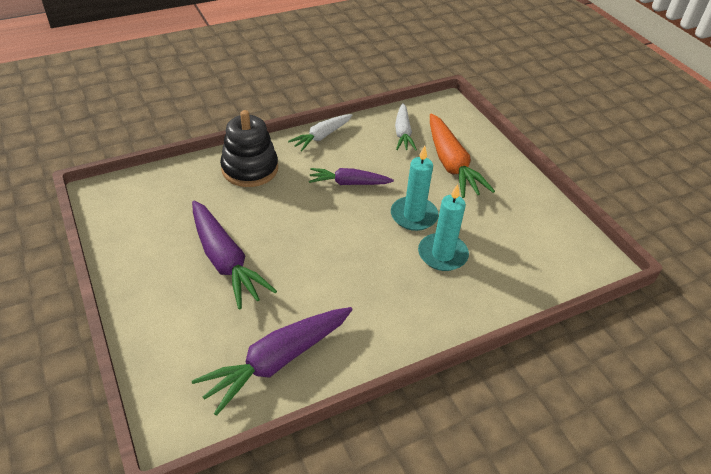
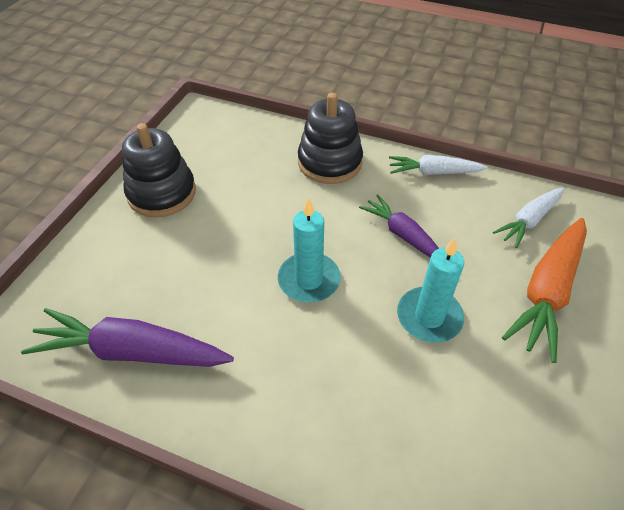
camera: 50 degrees right, 5 degrees up
(155, 263) = (162, 193): none -> black stacking toy
(225, 261) = (209, 229): purple carrot -> none
(442, 254) = (408, 384): turquoise candle -> turquoise candle (309, 280)

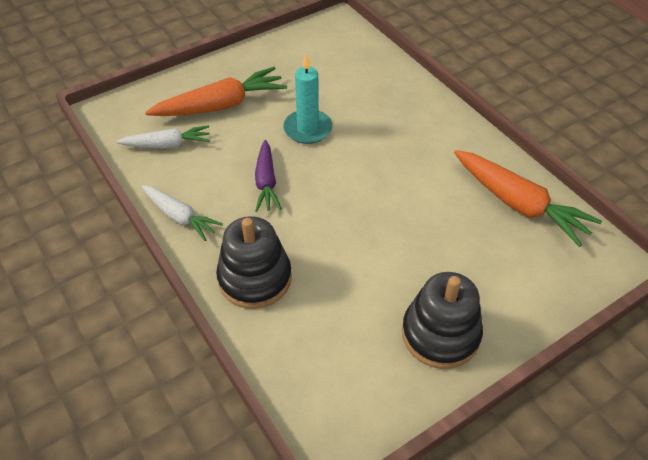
camera: 145 degrees left, 0 degrees up
(132, 351) = (518, 204): purple carrot -> orange carrot
(309, 280) = (364, 187): turquoise candle -> none

